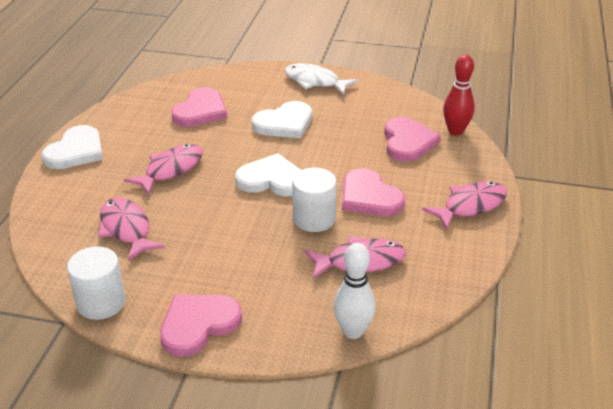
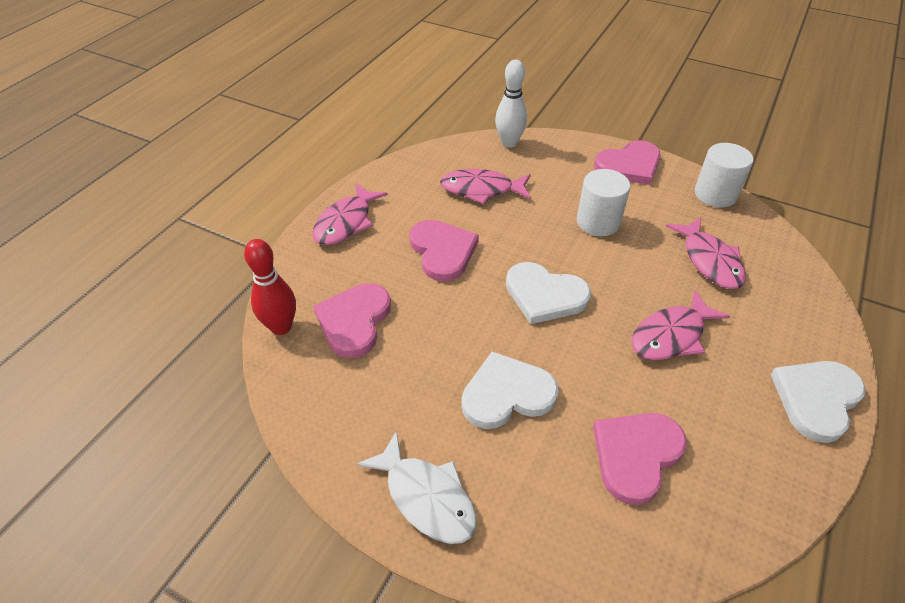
camera: 165 degrees left, 10 degrees up
(314, 219) = (510, 237): white cylinder -> white cylinder (598, 222)
(470, 206) = (346, 222): pink fish -> pink fish turned 45 degrees counterclockwise

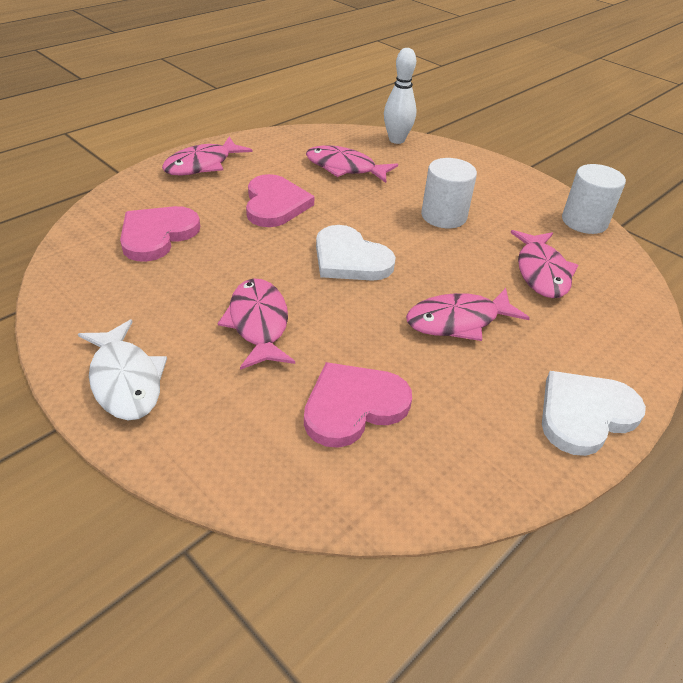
camera: 15 degrees right, 5 degrees down
(281, 327) = (91, 224): red bowling pin -> none
(507, 394) = (258, 324): white heart -> pink fish
(629, 165) = (506, 181): pink heart -> none

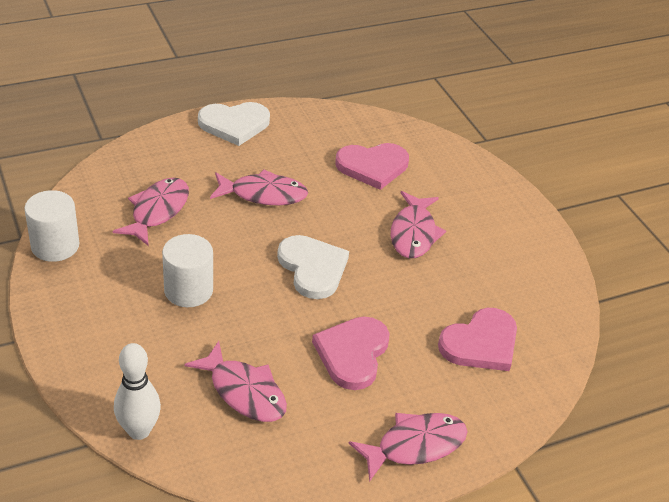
camera: 160 degrees left, 0 degrees up
(125, 380) = (513, 220): white fish -> none

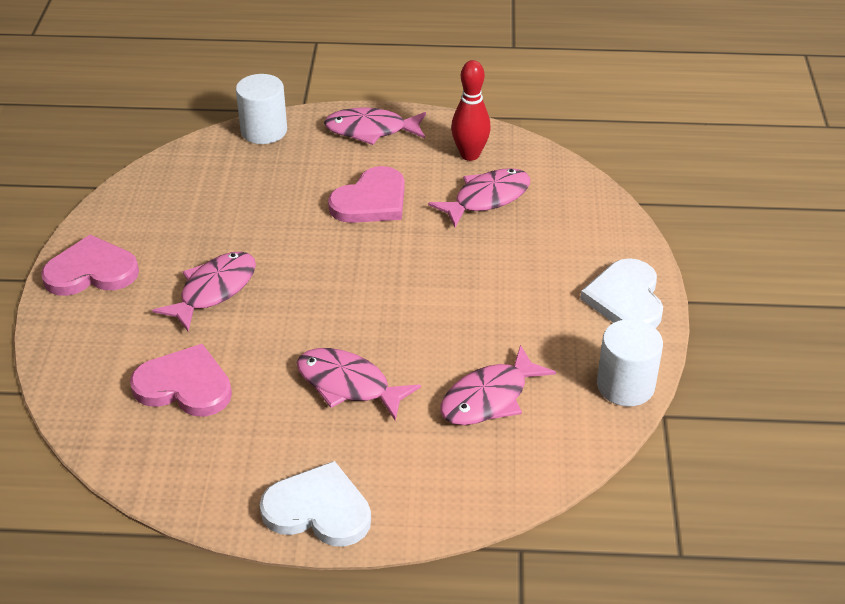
camera: 150 degrees left, 0 degrees up
(139, 430) = (590, 195): white bowling pin -> none
(188, 290) = (495, 296): white cylinder -> white cylinder (264, 131)
(244, 392) = (487, 198): pink fish -> pink fish turned 75 degrees clockwise
(290, 446) = (470, 155): none -> red bowling pin
(312, 268) = (352, 283): white heart -> white heart (626, 299)
(481, 343) = (249, 178): pink heart -> pink heart (91, 271)

